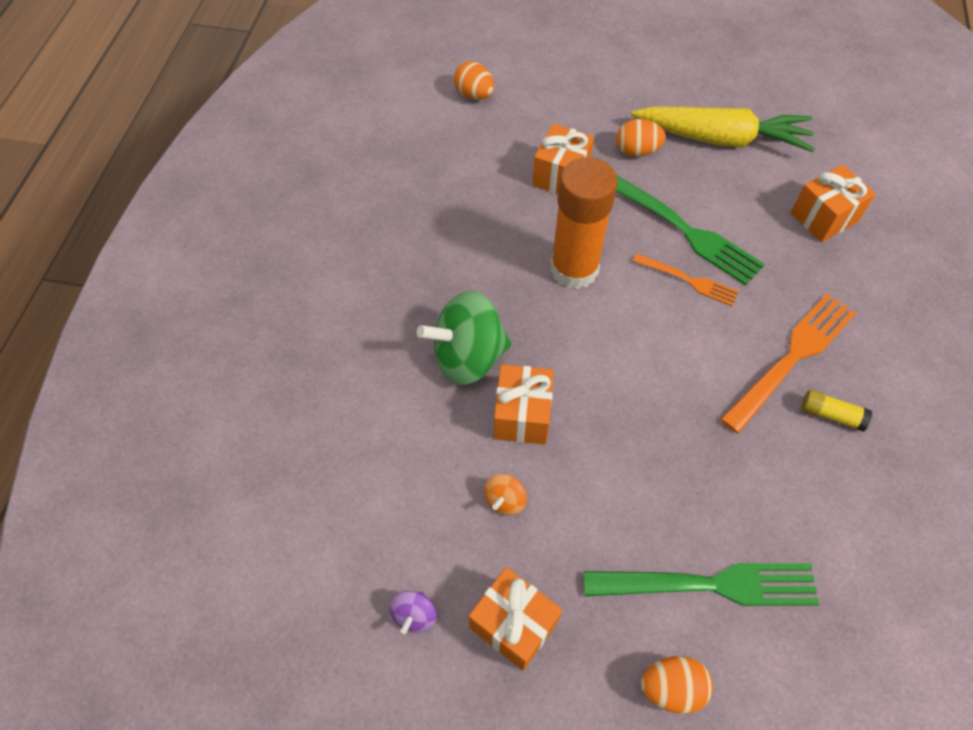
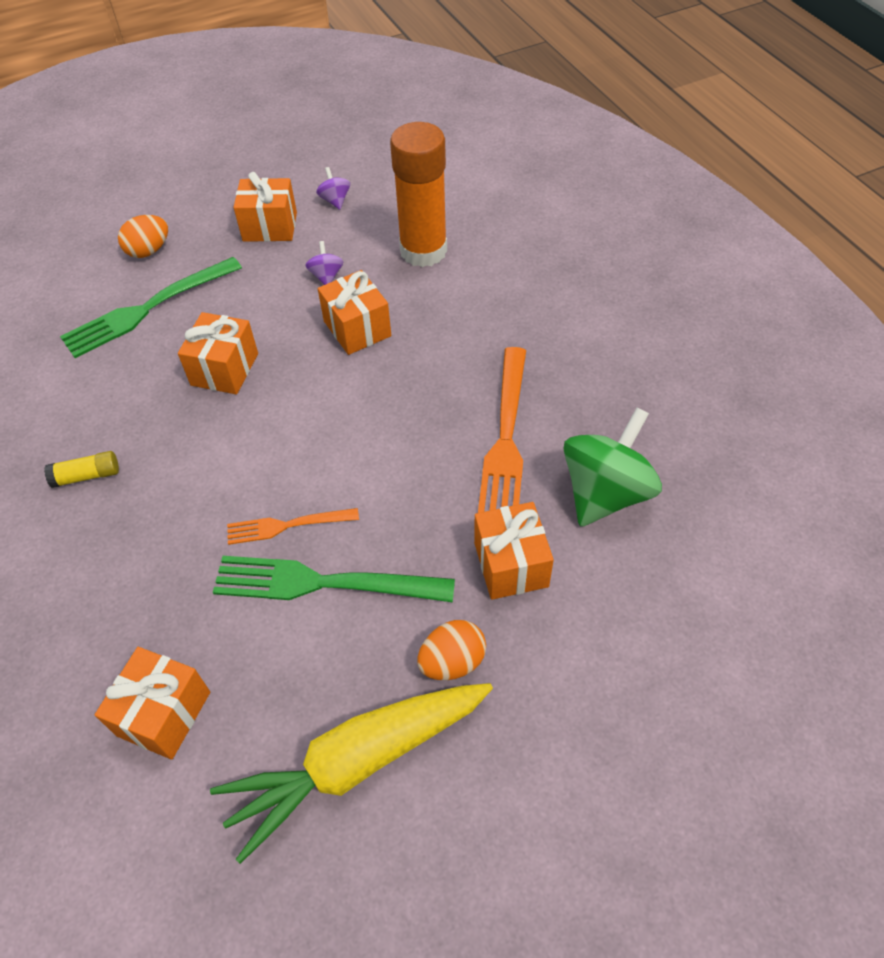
camera: 145 degrees right, 5 degrees down
(468, 357) = (436, 341): green spinning top -> green spinning top (605, 492)
(474, 95) = (714, 611): orange egg -> none
(505, 500) = (326, 276): orange spinning top -> purple spinning top
(574, 269) = (410, 467): orange glue stick -> orange glue stick (423, 251)
(666, 450) = (225, 369): none -> orange gift
(791, 358) = (143, 507): orange fork -> orange fork (506, 438)

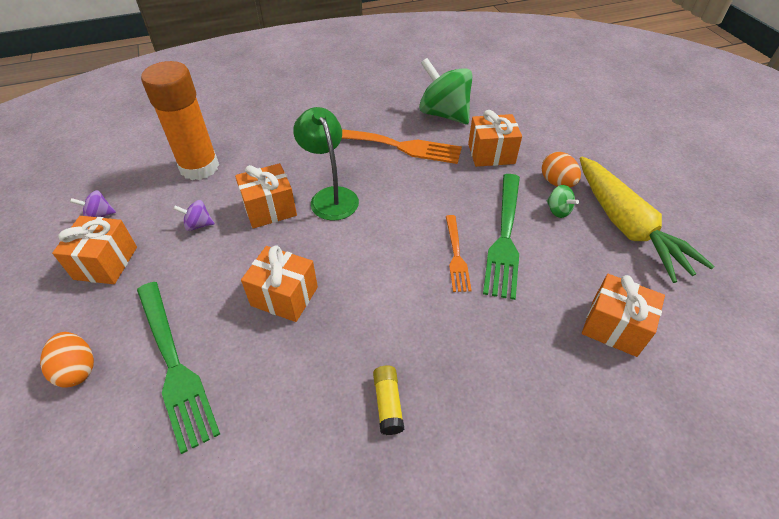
camera: 85 degrees left, 5 degrees down
(384, 658) = (558, 211): none -> green spinning top
(385, 381) = (330, 196): none -> green lamp

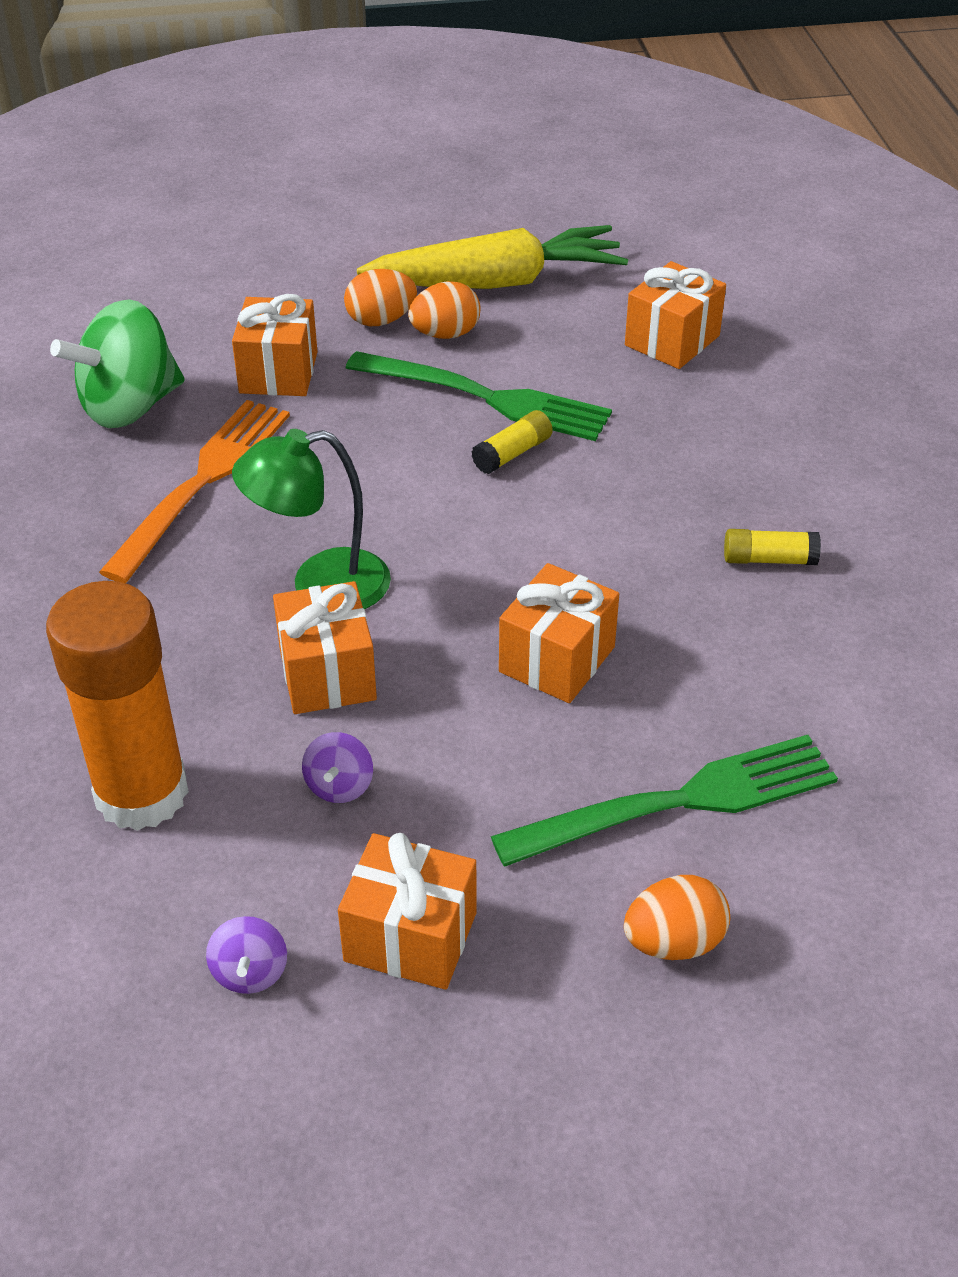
camera: 80 degrees left, 5 degrees down
(456, 255) = (512, 454): orange fork -> yellow glue stick
(558, 211) = (445, 334): green spinning top -> orange egg

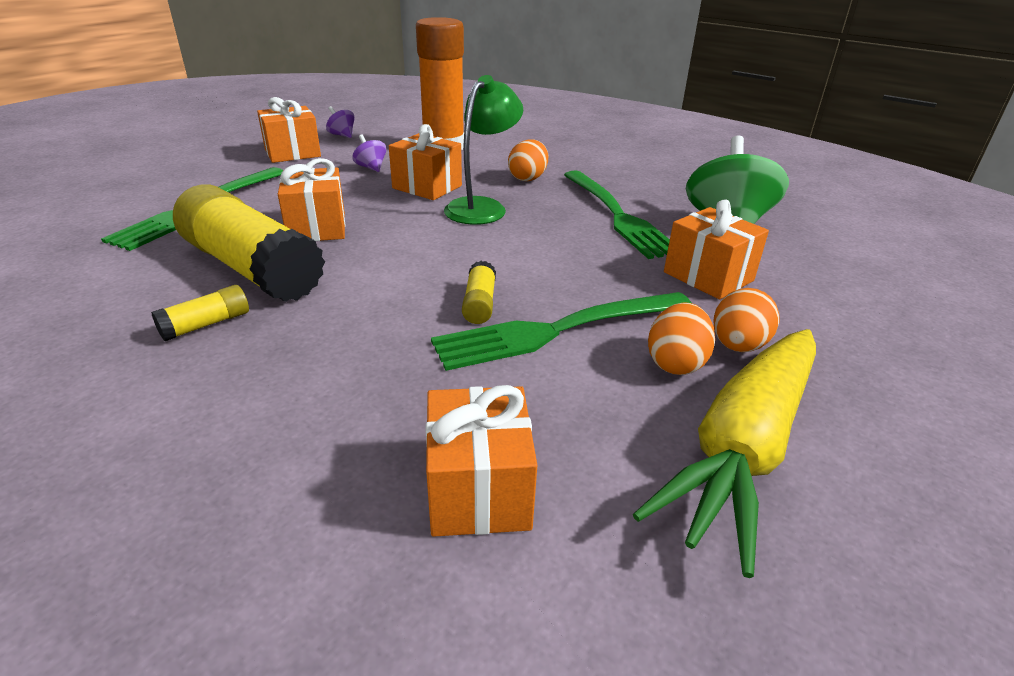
camera: 135 degrees right, 10 degrees down
(202, 482) = (617, 215): orange fork -> green fork
(674, 942) = (174, 179): orange egg -> orange egg (528, 178)
(682, 621) = (252, 268): none -> yellow glue stick

